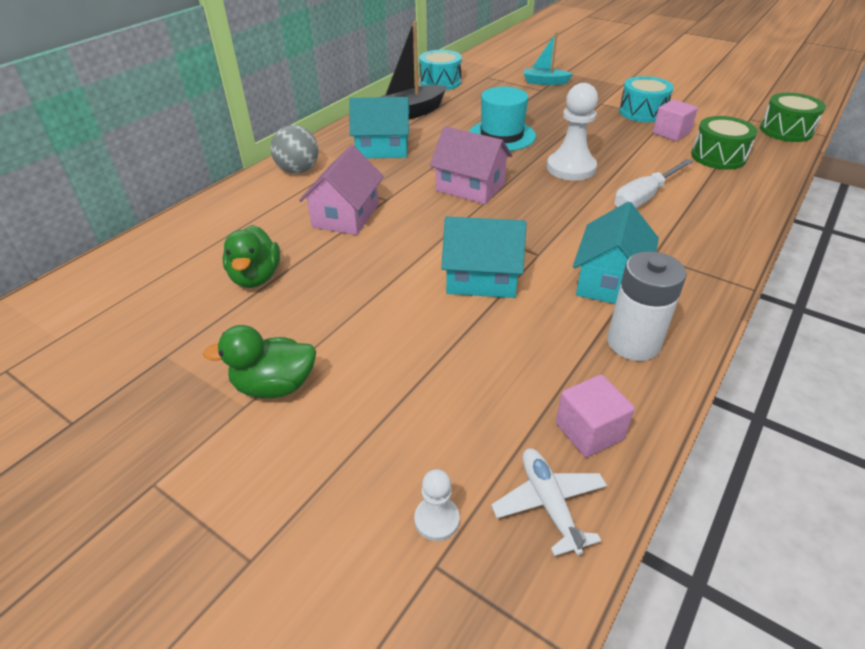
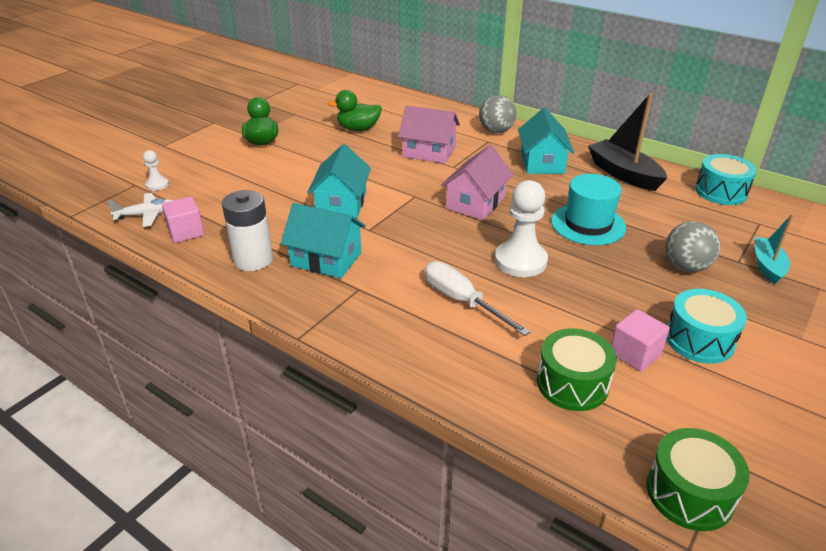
camera: 90 degrees right, 5 degrees down
(555, 106) = (686, 267): none -> grey ball

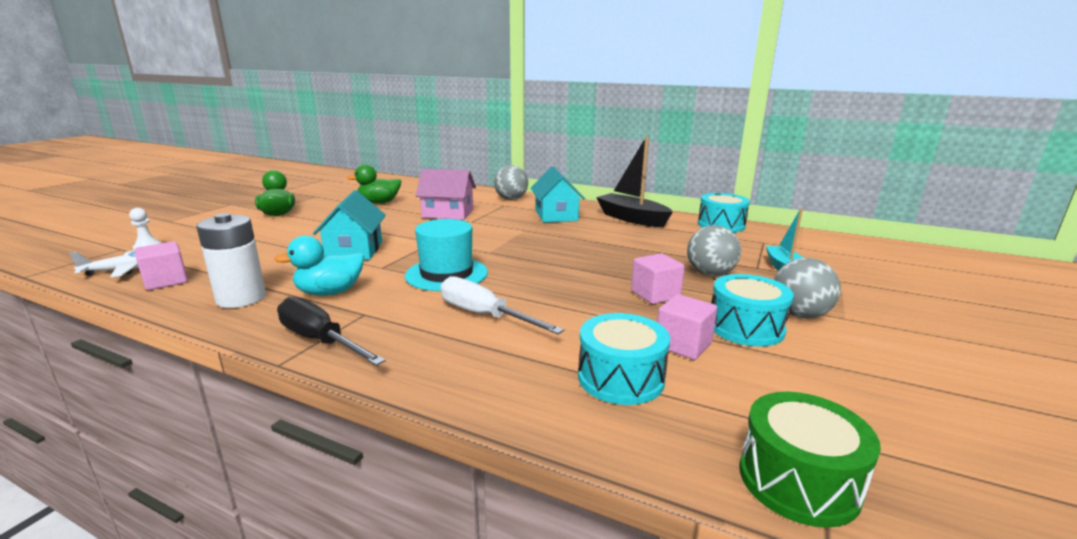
camera: 10 degrees left, 15 degrees down
(326, 259) = (330, 292): turquoise house -> turquoise duck
(326, 316) = (320, 340): none -> black screwdriver
(475, 203) = (495, 243): pink house -> none
(520, 261) = (545, 280): white pawn -> none
(572, 383) = (621, 378): green drum -> turquoise drum
(588, 224) = (607, 251): turquoise hat -> turquoise hat (446, 274)
(623, 290) = (655, 294): none -> pink cube
(757, 329) = (799, 315): none -> grey ball

